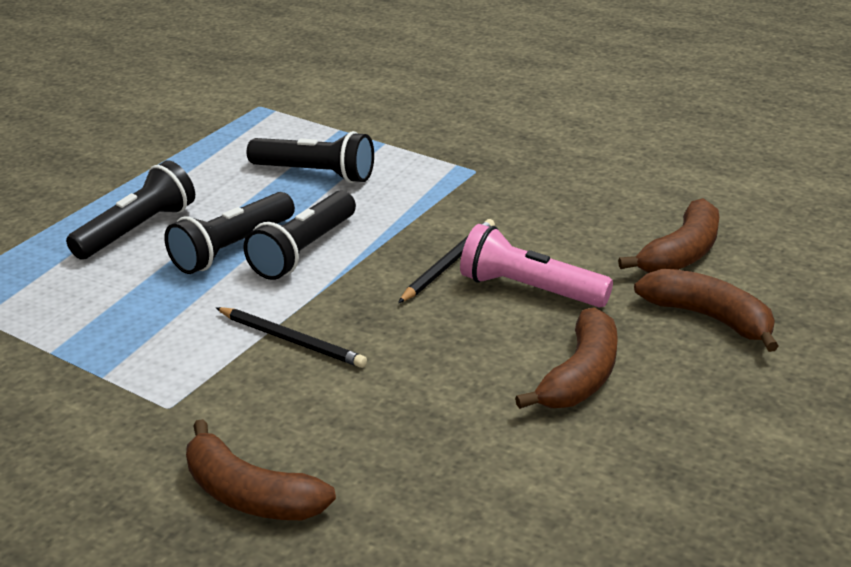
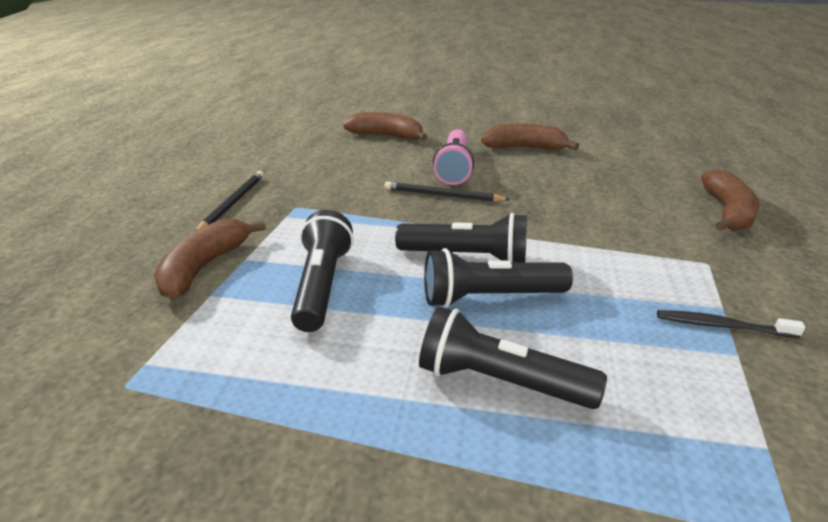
camera: 110 degrees left, 0 degrees up
(83, 362) = (722, 326): none -> black toothbrush
(232, 248) = (489, 297): black flashlight -> black flashlight turned 150 degrees clockwise
(291, 340) = (584, 233): black pencil -> black pencil (232, 203)
(709, 318) = (447, 127): brown banana -> brown banana (205, 267)

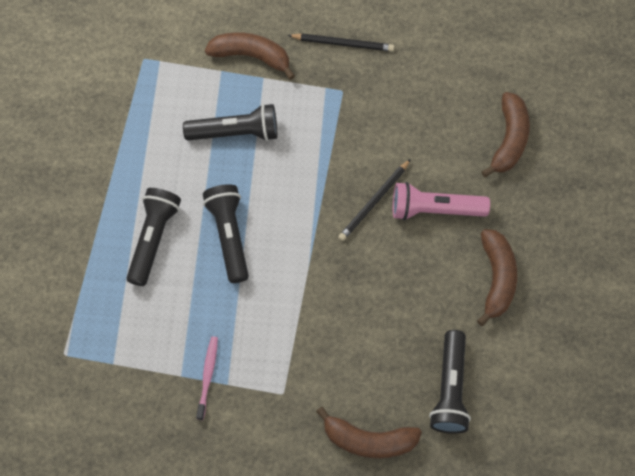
camera: 85 degrees right, 35 degrees up
(443, 196) = (374, 201): black pencil -> black pencil turned 150 degrees counterclockwise
(466, 257) = (277, 221): black flashlight -> black flashlight (450, 389)
(722, 326) = (207, 376): black toothbrush -> pink toothbrush

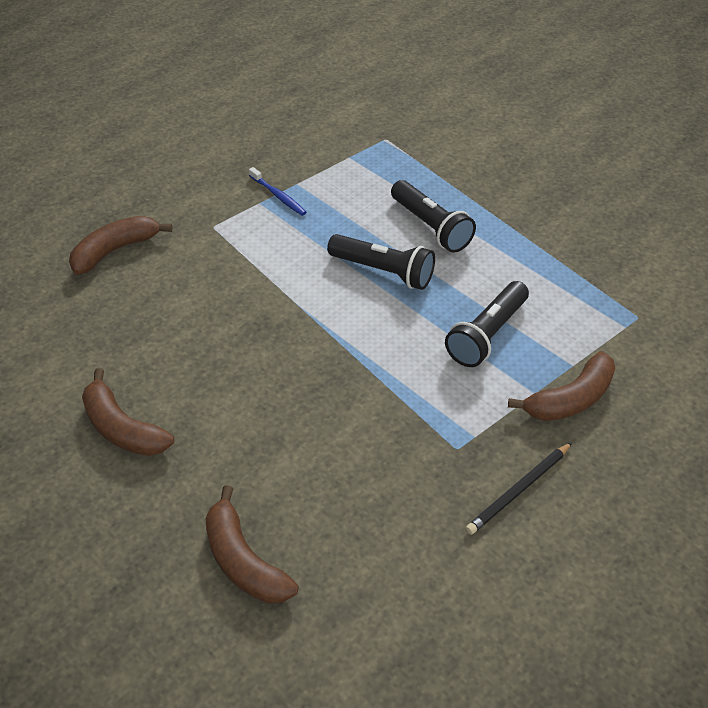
camera: 130 degrees right, 20 degrees down
(207, 376) = (278, 196): pink toothbrush -> blue toothbrush
(374, 201) = (305, 389): black pencil -> none
(434, 209) = (244, 431): pink flashlight -> none
(450, 389) = (82, 323): black flashlight -> none

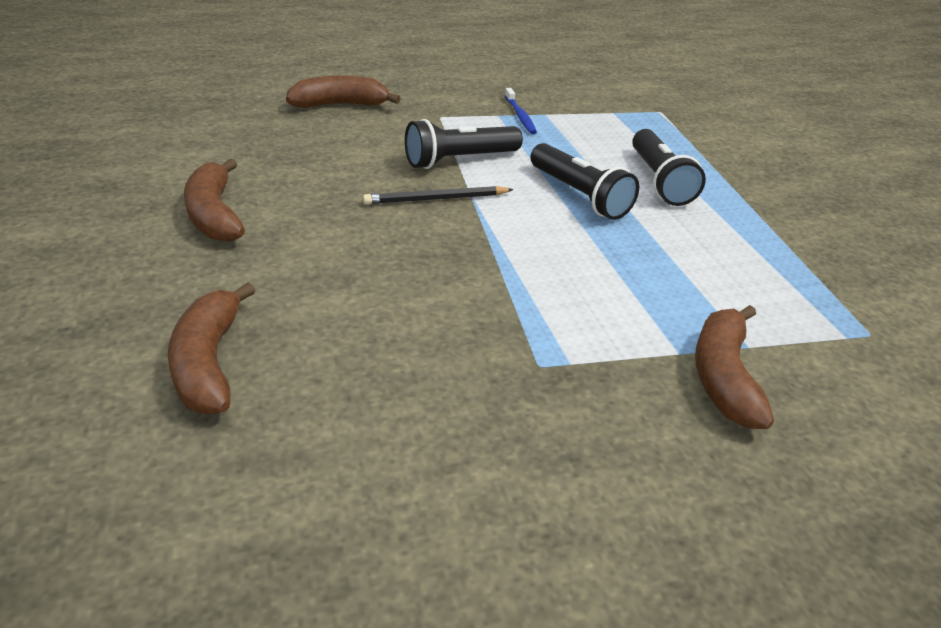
camera: 25 degrees right, 10 degrees down
(487, 335) = (657, 281): black flashlight -> black flashlight (459, 160)
(519, 490) = (587, 438): black pencil -> black pencil (436, 199)
(570, 399) = (723, 376): brown banana -> brown banana turned 105 degrees clockwise

